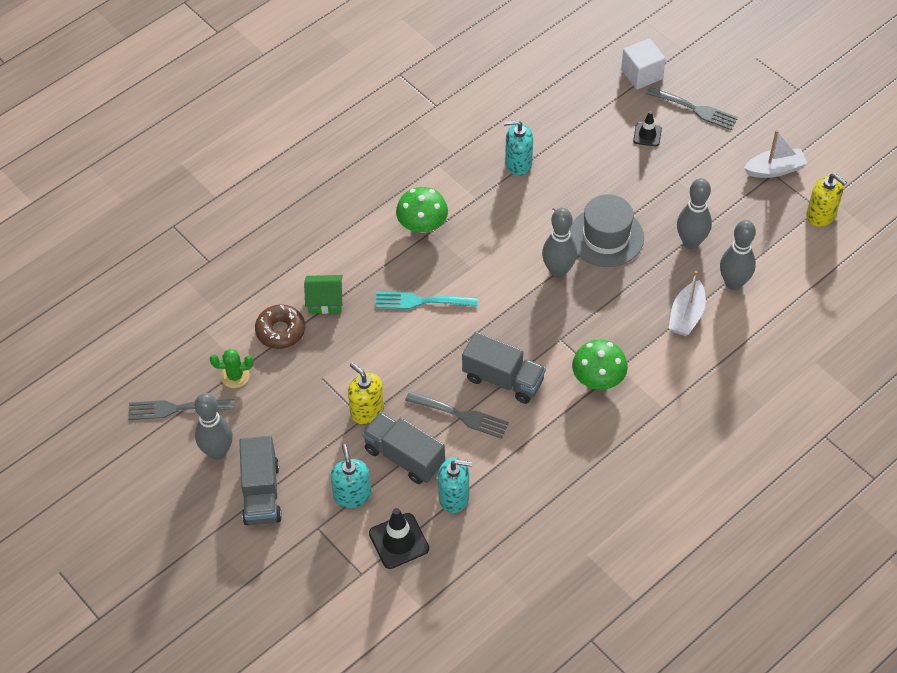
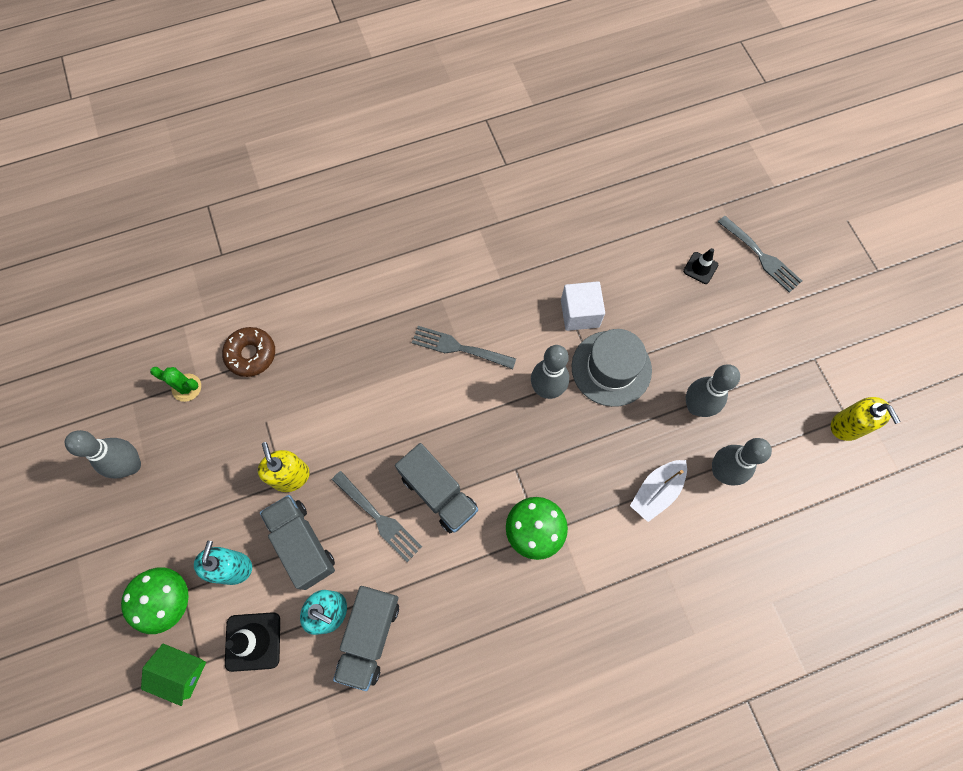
camera: 20 degrees right, 15 degrees up
(176, 409) = (116, 402): grey fork -> grey fork (458, 348)
(261, 493) = (149, 529): grey truck -> grey truck (370, 636)
(325, 300) = (307, 337): green house -> green house (180, 672)
(421, 301) = (397, 372): turquoise fork -> none
(422, 225) = (436, 288): green mushroom -> green mushroom (168, 600)
(518, 163) = (558, 254): turquoise soap dispenser -> none
(641, 74) = (722, 199): white cube -> white cube (580, 313)
(774, 169) = (817, 354): white boat -> none

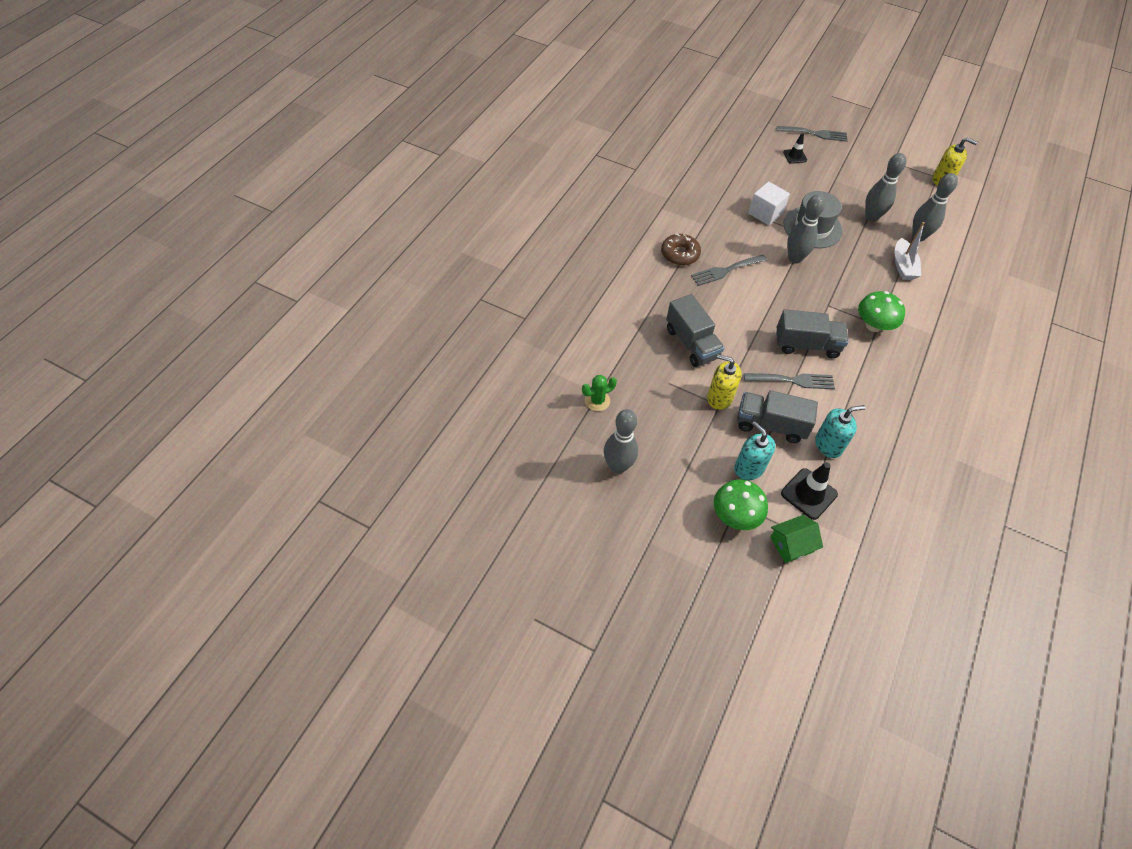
camera: 45 degrees left, 15 degrees down
(251, 354) = (614, 355): brown donut -> brown donut (680, 254)
(370, 636) = (863, 438): grey truck -> grey truck (691, 343)

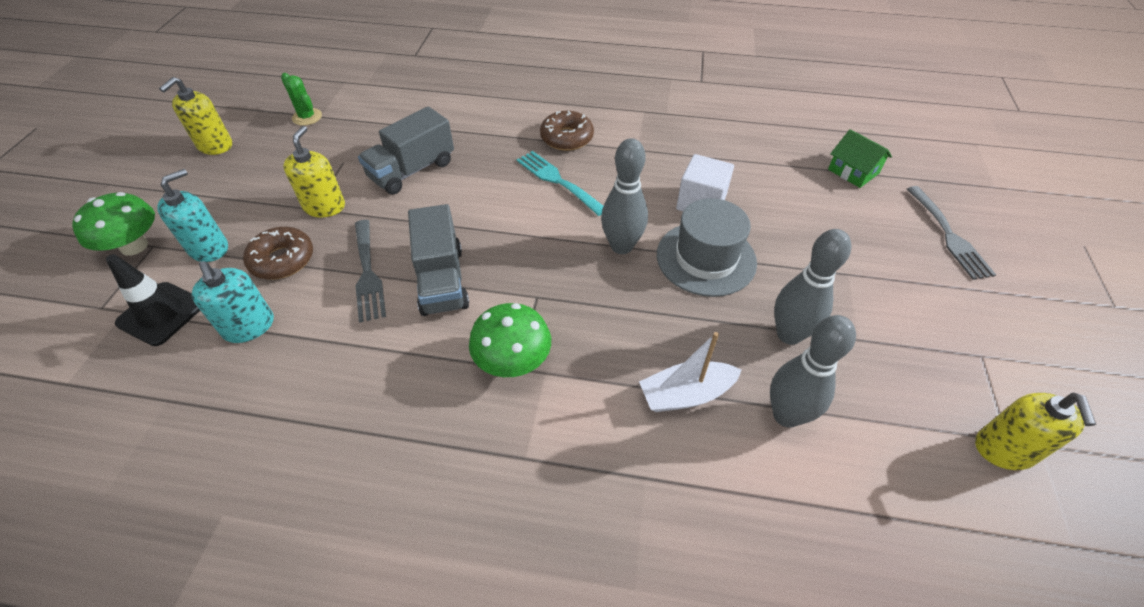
camera: 75 degrees right, 5 degrees down
(618, 466) = (215, 145): grey bowling pin -> yellow soap dispenser
(726, 270) = (557, 181): grey fork -> turquoise fork
(770, 425) = (282, 260): grey truck -> brown donut
(791, 544) = (80, 305): green house -> green house (853, 171)
(794, 156) = (865, 218): black traffic cone -> none

